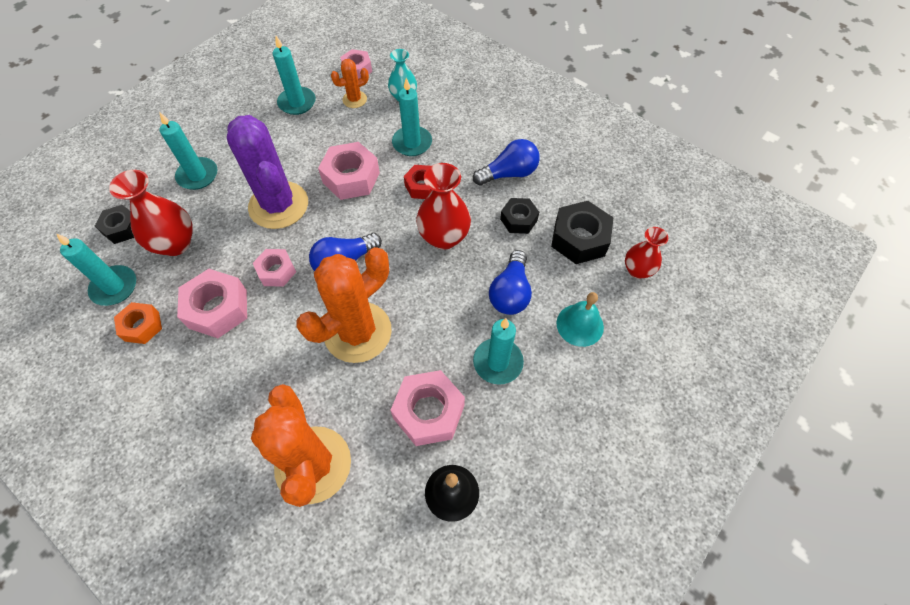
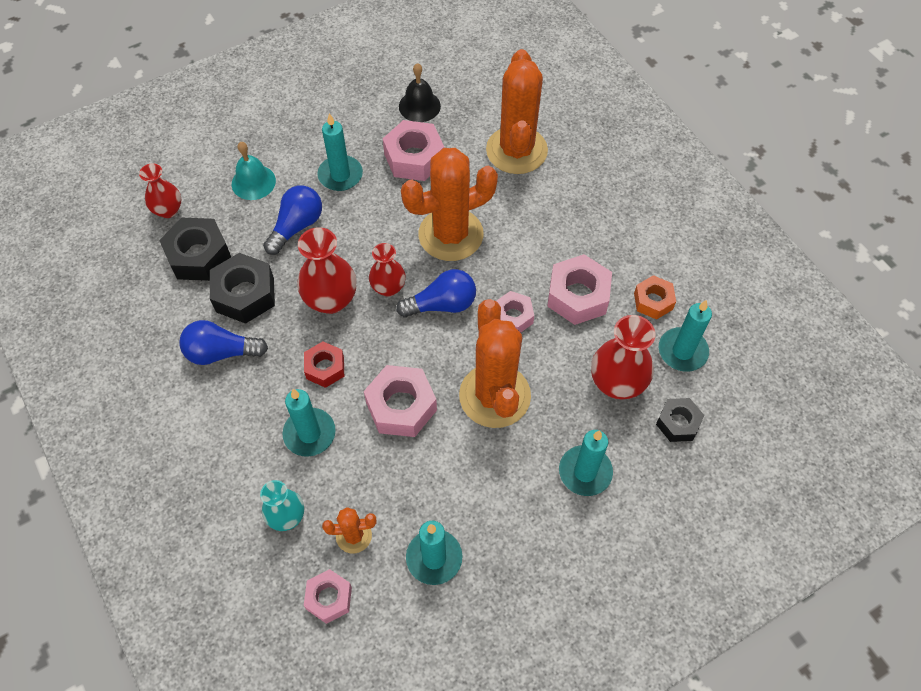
camera: 160 degrees left, 0 degrees up
(278, 205) = (494, 396): purple cactus -> orange cactus
(398, 262) = (388, 287): none -> red vase
(518, 220) = (245, 294): black nut -> black nut, size x1.61

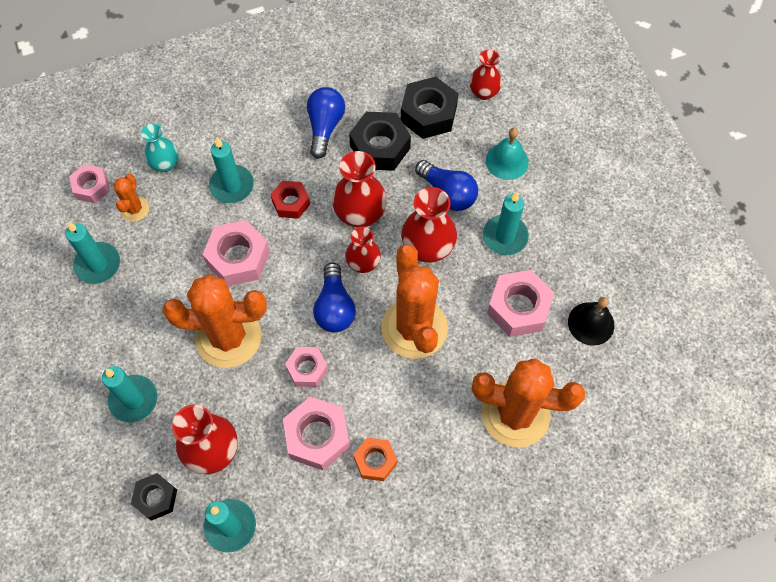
camera: 100 degrees right, 5 degrees up
(362, 235) = (427, 248): none -> red vase
(653, 301) = (295, 512): orange nut -> orange nut (375, 461)

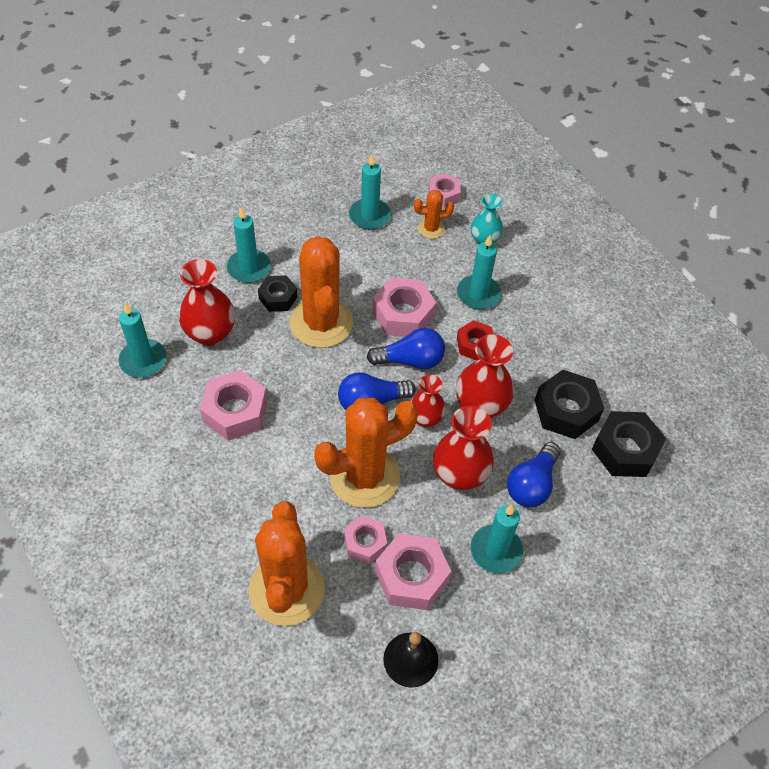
camera: 75 degrees right, 10 degrees down
(156, 498) = (163, 302): black nut -> black nut (278, 298)
(307, 369) = (301, 391): pink nut -> pink nut (365, 543)
(325, 127) = (572, 357): blue light bulb -> blue light bulb (410, 360)
(375, 461) = (217, 464): orange nut -> none
(484, 92) = (676, 502): red vase -> none
(507, 161) = (594, 540): turquoise bell -> none

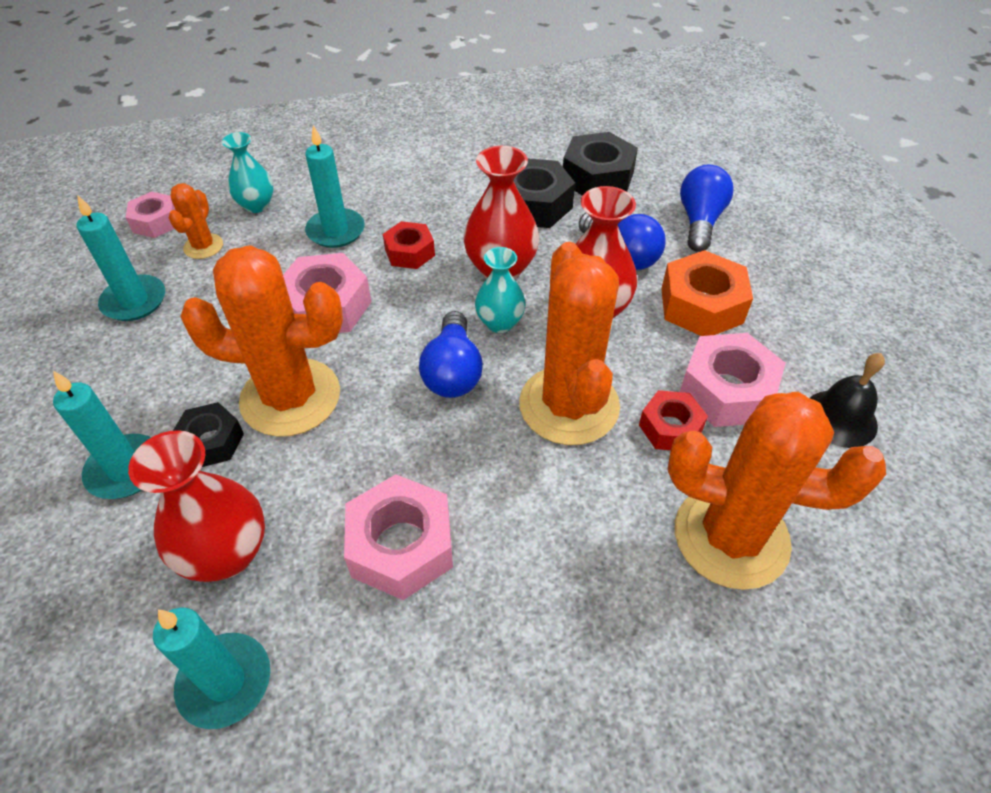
camera: 70 degrees left, 5 degrees down
(365, 543) = (670, 427): pink nut -> red nut
(410, 360) = (404, 316): blue light bulb -> blue light bulb (699, 221)
(425, 418) = (500, 323): red vase -> turquoise vase
(496, 550) = (701, 305): turquoise candle -> orange nut

